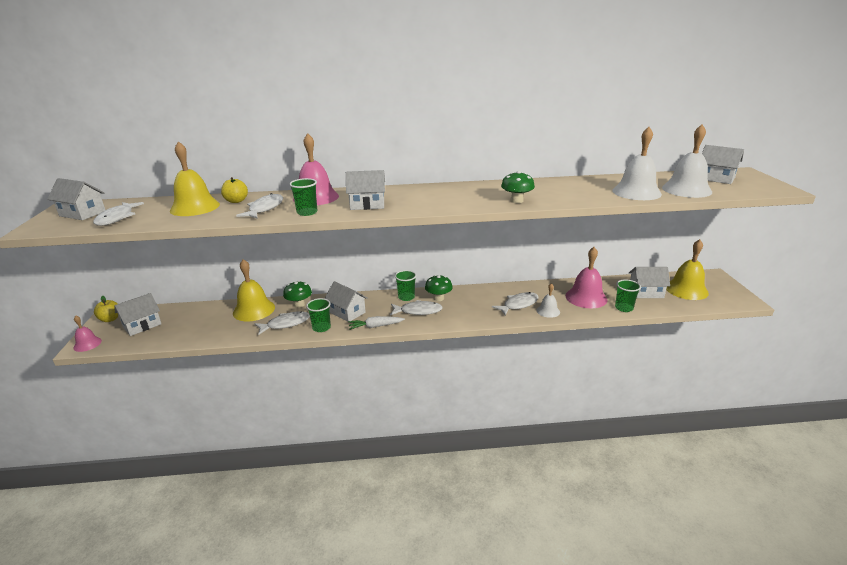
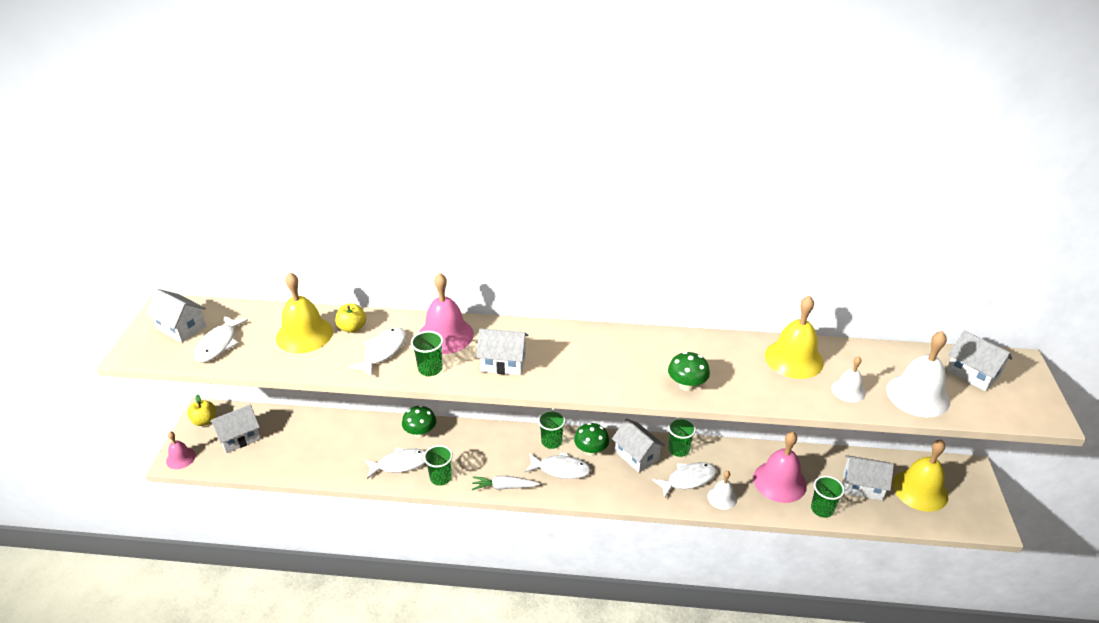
camera: 10 degrees right, 10 degrees up
(254, 310) = (366, 433): yellow bell -> yellow bell (794, 359)
(347, 312) = (475, 456): white house -> white house (636, 455)
(505, 290) = (678, 449): none -> green cup
(636, 192) = (848, 390): white bell -> white bell, size x0.55

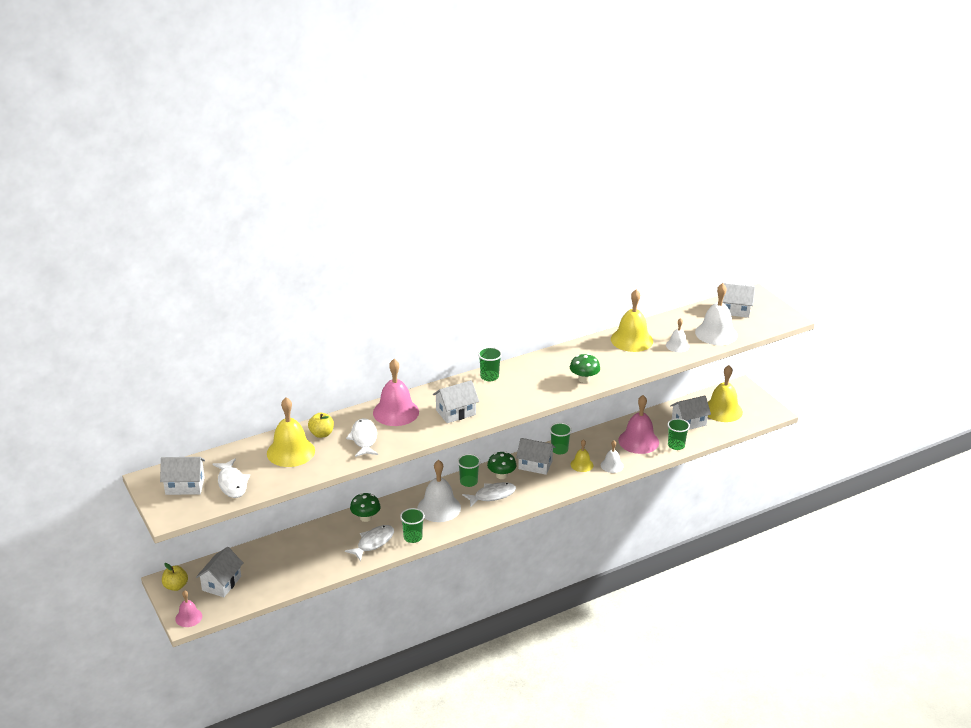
camera: 35 degrees left, 5 degrees down
(430, 369) = (410, 435): green cup -> green cup (489, 377)
(496, 456) = (439, 507): none -> white bell
(504, 487) = (464, 522): white carrot -> none
(688, 479) = (581, 464): white fish -> yellow bell

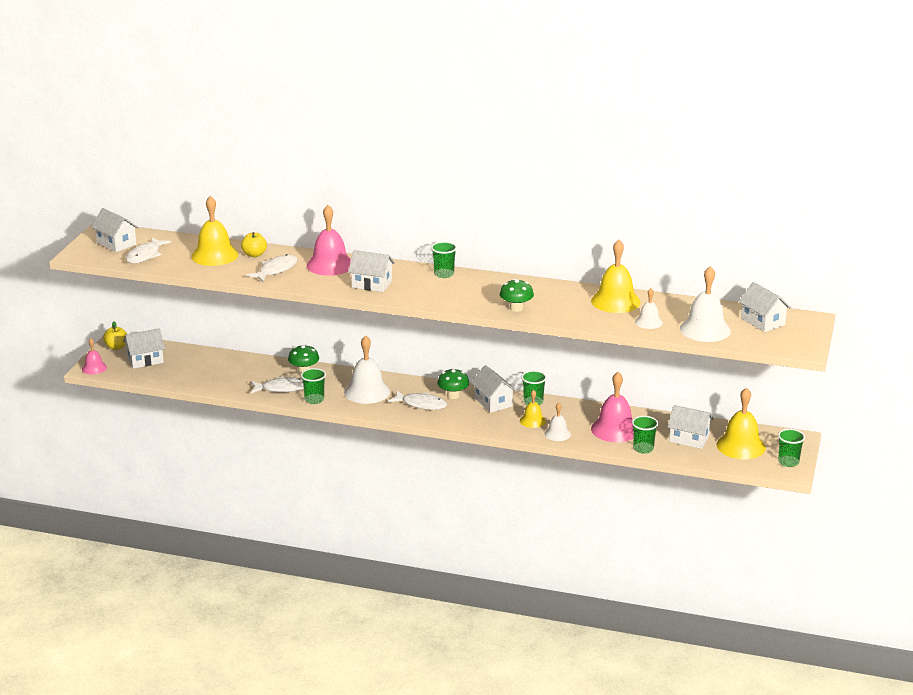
camera: 45 degrees right, 5 degrees down
(468, 482) = (419, 387): green cup -> green cup (788, 462)

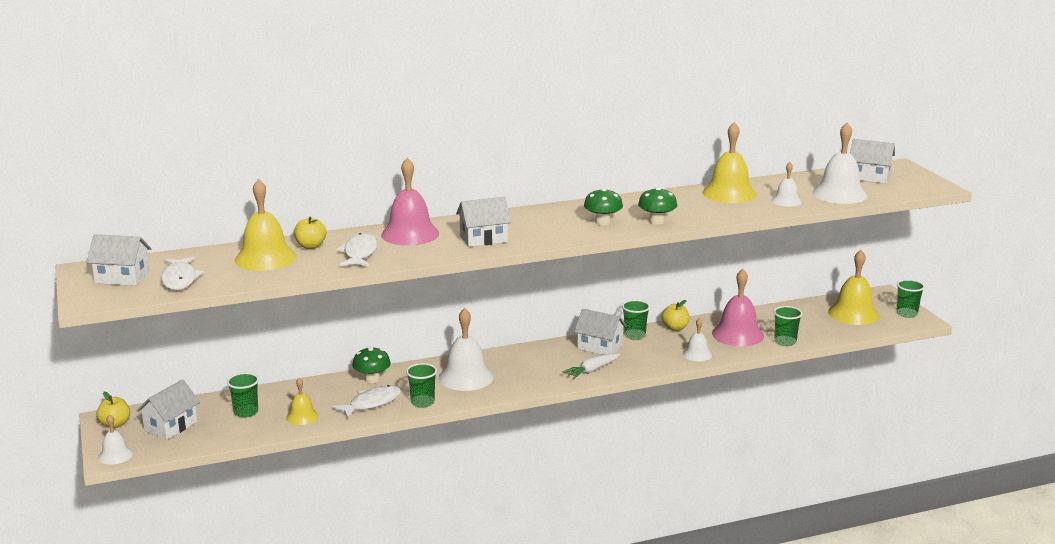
camera: 35 degrees left, 5 degrees down
(94, 368) = (115, 455): pink bell -> white bell
(421, 404) = (536, 371): white fish -> none
(444, 274) = (538, 212): green cup -> green cup (246, 412)
(453, 395) = (554, 353): green mushroom -> green mushroom (602, 222)
(461, 418) = (592, 370): none -> white carrot
(532, 421) = (658, 351): yellow bell -> yellow bell (302, 416)
(573, 407) = (675, 328): none -> yellow apple
(689, 439) = (807, 321): white house -> none

